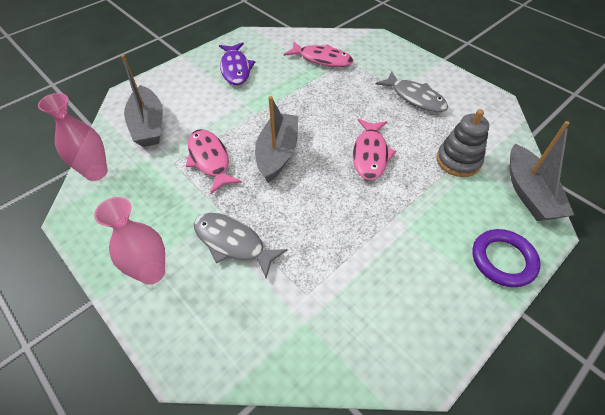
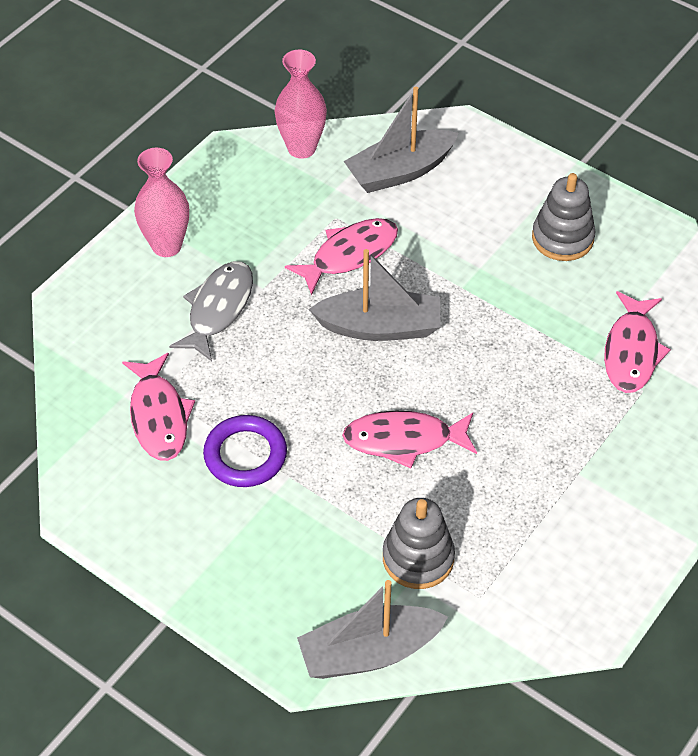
camera: 80 degrees right, 0 degrees up
(235, 69) = (562, 238): purple fish -> grey stacking toy
(331, 296) = (159, 416): none -> pink fish
(415, 98) = (562, 497): grey fish -> none
(503, 260) = (238, 603): purple ring -> purple ring (245, 455)

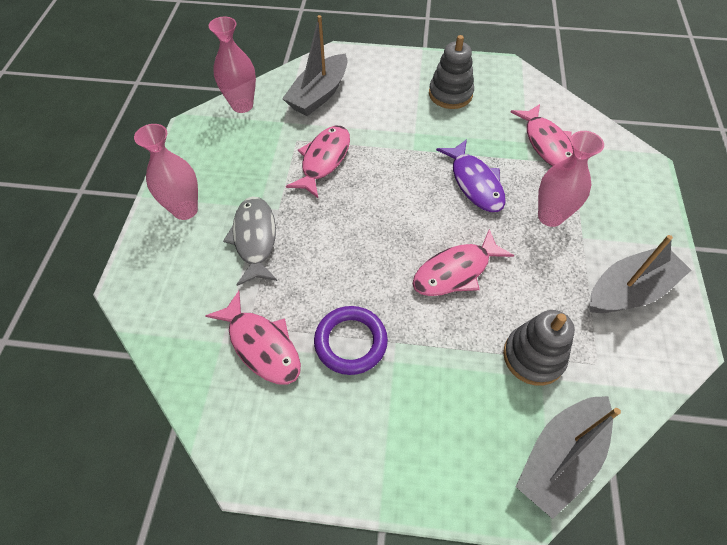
camera: 30 degrees left, 5 degrees up
(380, 327) = (379, 199): grey boat -> grey boat (629, 290)
(503, 357) = (474, 183): none -> purple fish
(560, 434) = (550, 216): none -> pink vase

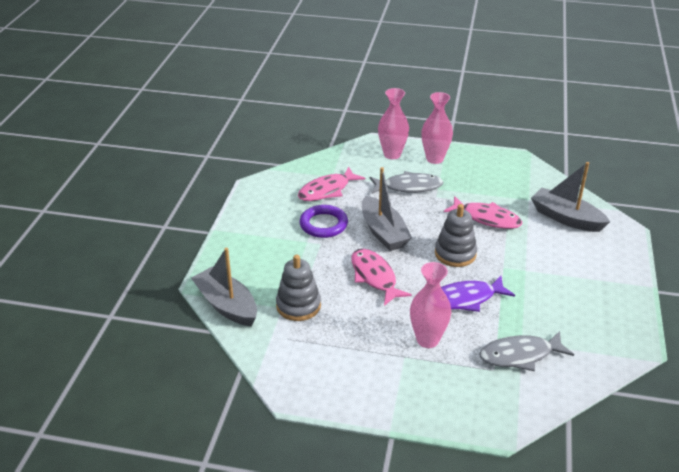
camera: 95 degrees right, 20 degrees down
(242, 105) = (545, 179): pink vase -> pink vase (392, 154)
(450, 94) = (583, 298): grey stacking toy -> grey stacking toy (455, 254)
(546, 144) = (520, 355): pink fish -> grey fish
(629, 290) = (347, 373): grey boat -> grey boat (383, 232)

